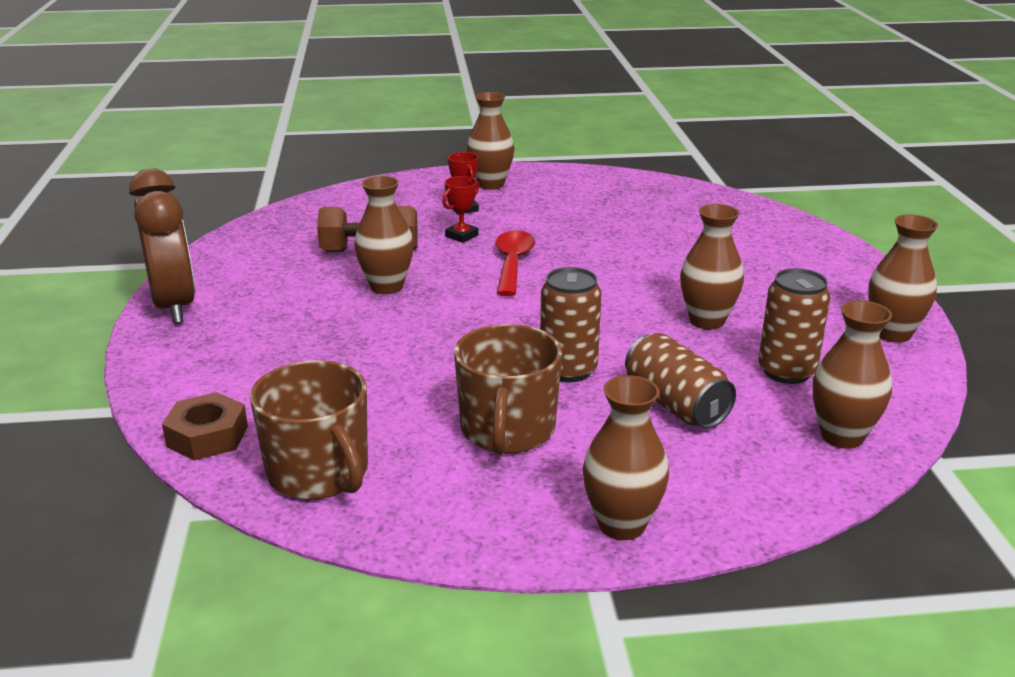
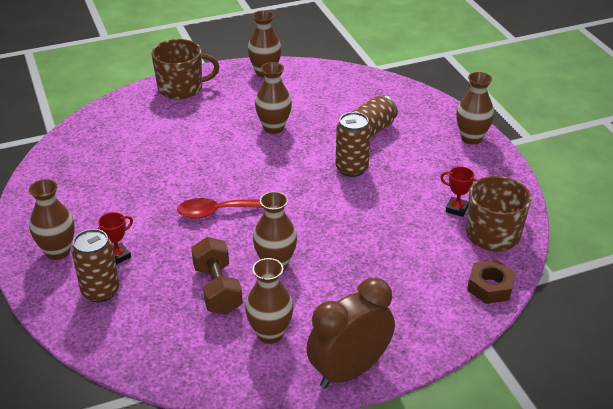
camera: 105 degrees left, 10 degrees up
(461, 236) = (175, 246): red trophy -> red trophy (456, 209)
(507, 430) = (421, 180): brown mug -> brown mug (181, 88)
(786, 371) = (319, 102): brown can -> brown can (100, 291)
(842, 436) = (371, 87): brown vase -> brown vase (270, 334)

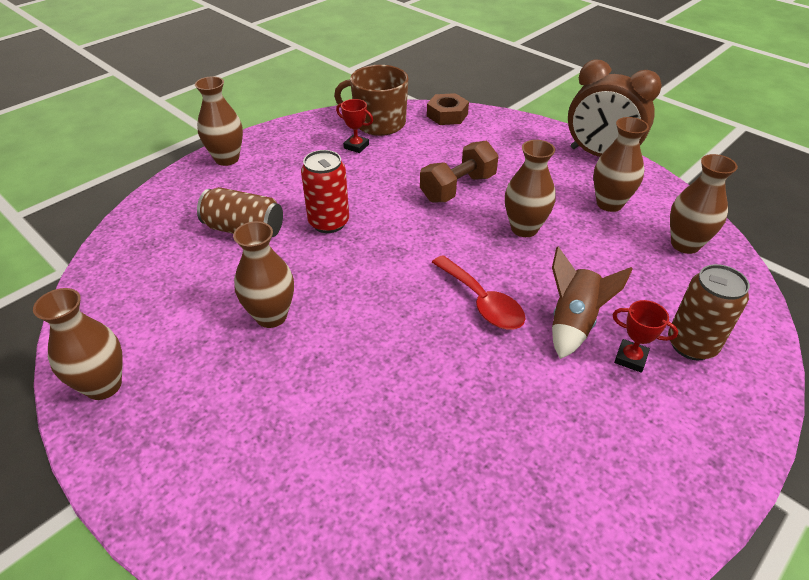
camera: 115 degrees left, 5 degrees up
(58, 251) = (684, 428): brown vase -> brown vase (685, 244)
(166, 245) = (573, 323): none -> brown rocket
(181, 88) = (187, 491): brown mug -> none
(218, 289) = (594, 254): brown dumbbell -> brown dumbbell (458, 188)
(352, 169) = (329, 223): brown can -> red can
(456, 209) = (356, 146): red trophy -> red trophy turned 60 degrees counterclockwise

